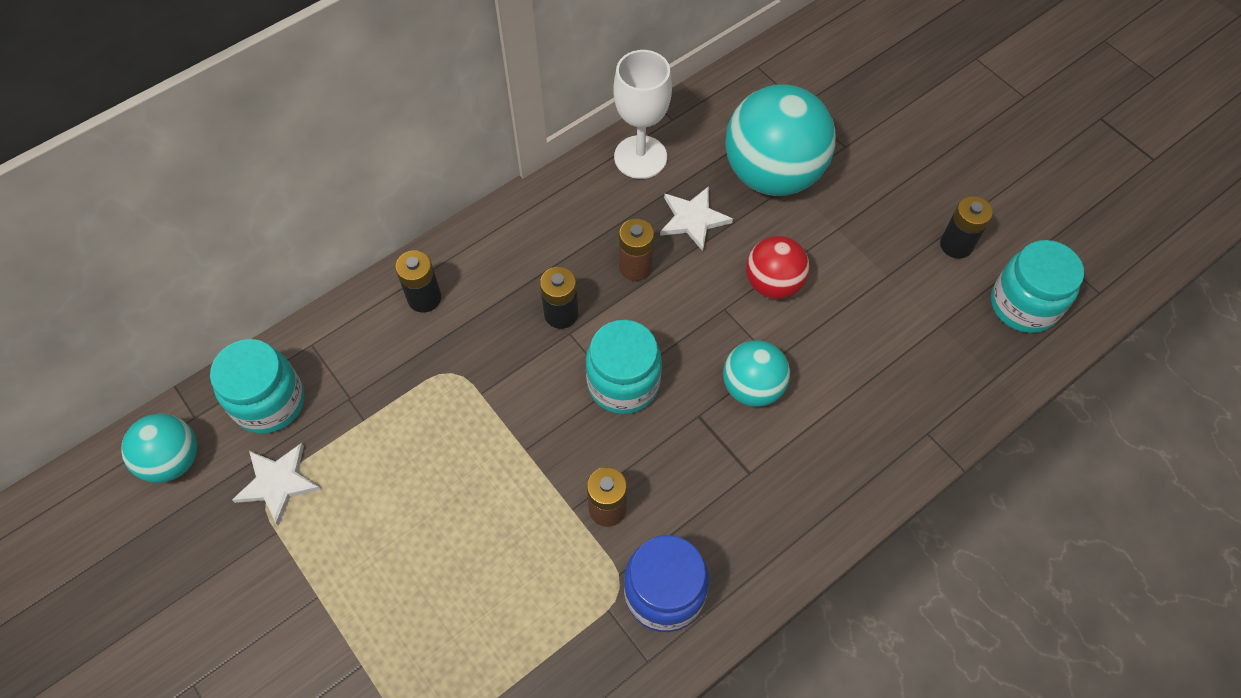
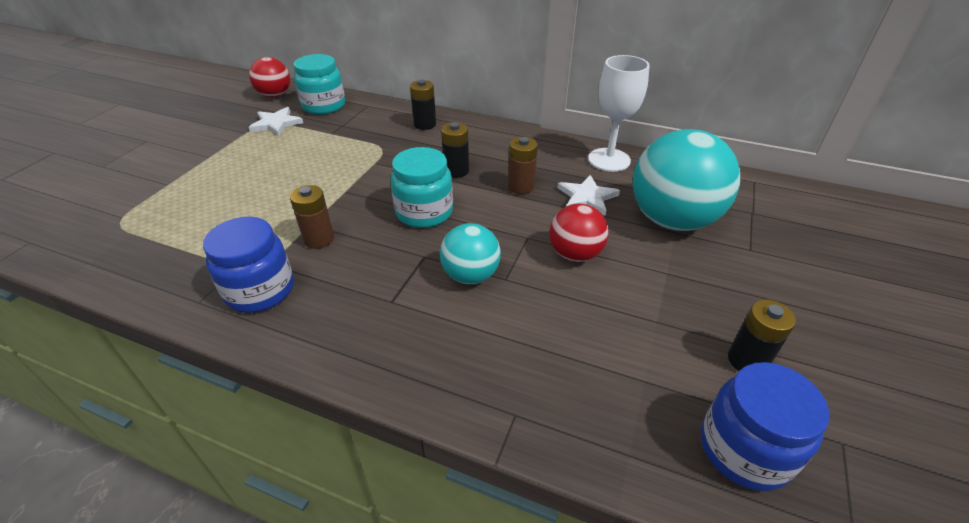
camera: 60 degrees right, 20 degrees down
(173, 460) = (275, 95): turquoise ball -> red ball
(1023, 305) = (744, 449): turquoise jar -> blue jar

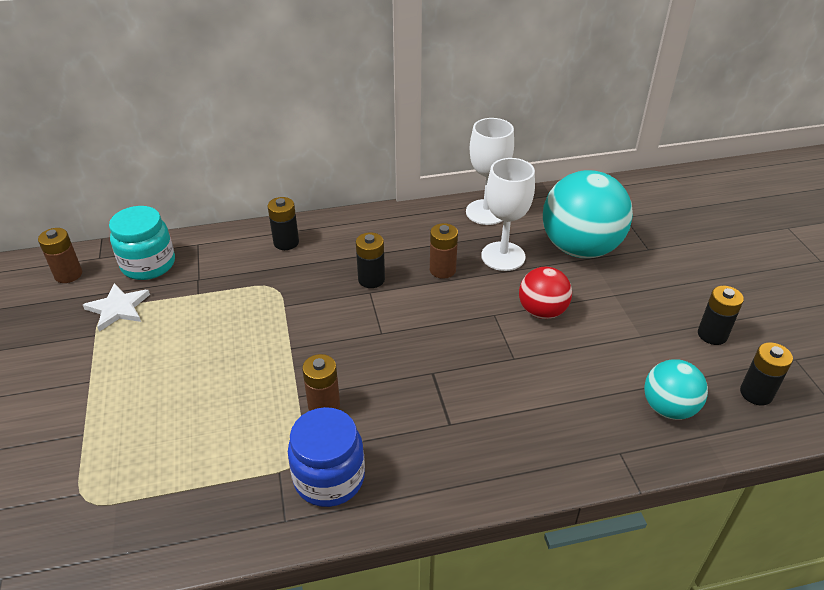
camera: 35 degrees left, 0 degrees up
(275, 95) = (68, 274): red ball -> brown battery
(424, 212) = (388, 333): turquoise jar -> none
(470, 275) = (486, 369): turquoise ball -> turquoise ball (668, 408)
(587, 197) = (503, 256): white star -> white goblet
(744, 449) = (756, 393): blue jar -> black battery

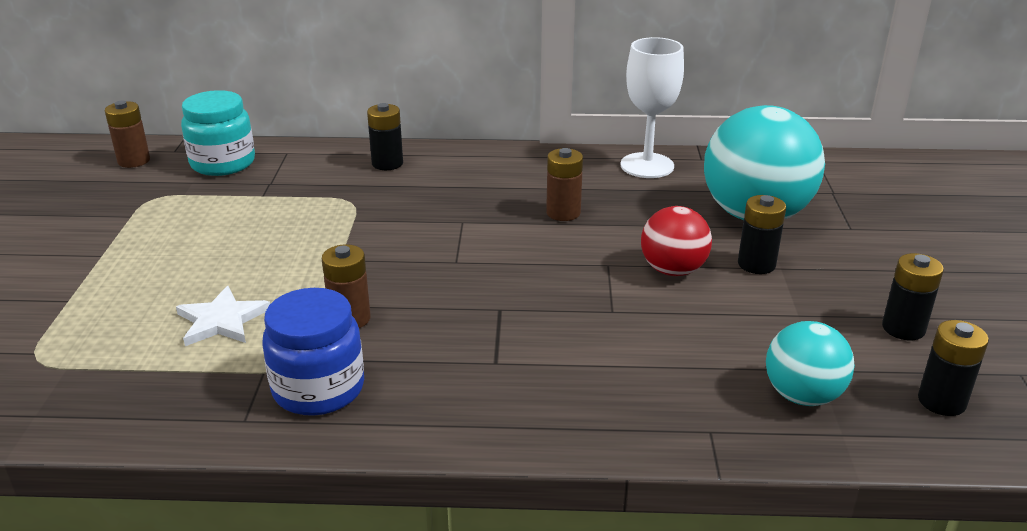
camera: 15 degrees right, 10 degrees down
(118, 308) = (169, 196): white star -> white star (222, 320)
(371, 279) = (470, 210): black battery -> black battery (756, 264)
(503, 256) = (648, 210): white goblet -> none

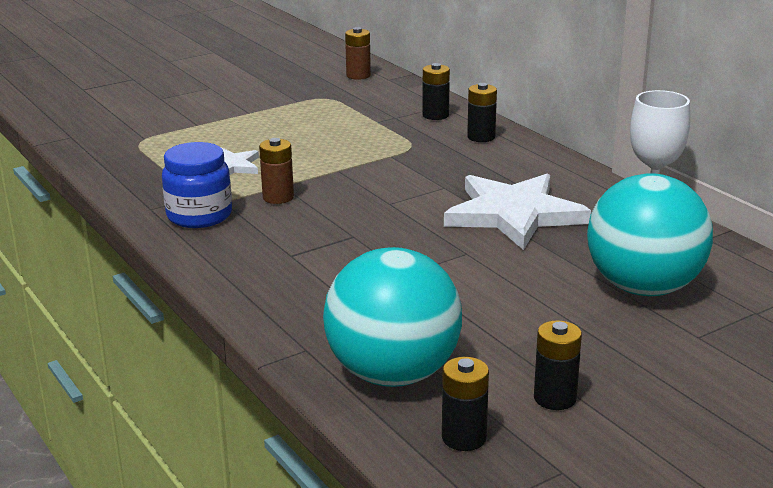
camera: 55 degrees right, 5 degrees down
(223, 163) = (396, 96): turquoise jar -> none
(563, 213) = (514, 214): brown battery -> white star
(673, 270) = (496, 278): red ball -> none
(756, 264) = (559, 309): black battery -> black battery (435, 115)
(802, 395) = (393, 374): turquoise ball -> turquoise ball, size x1.81

